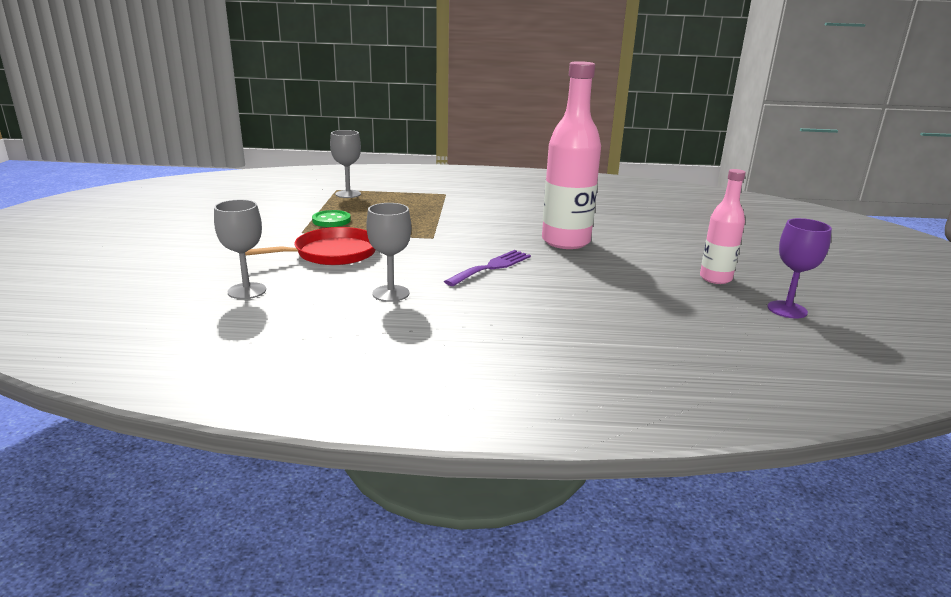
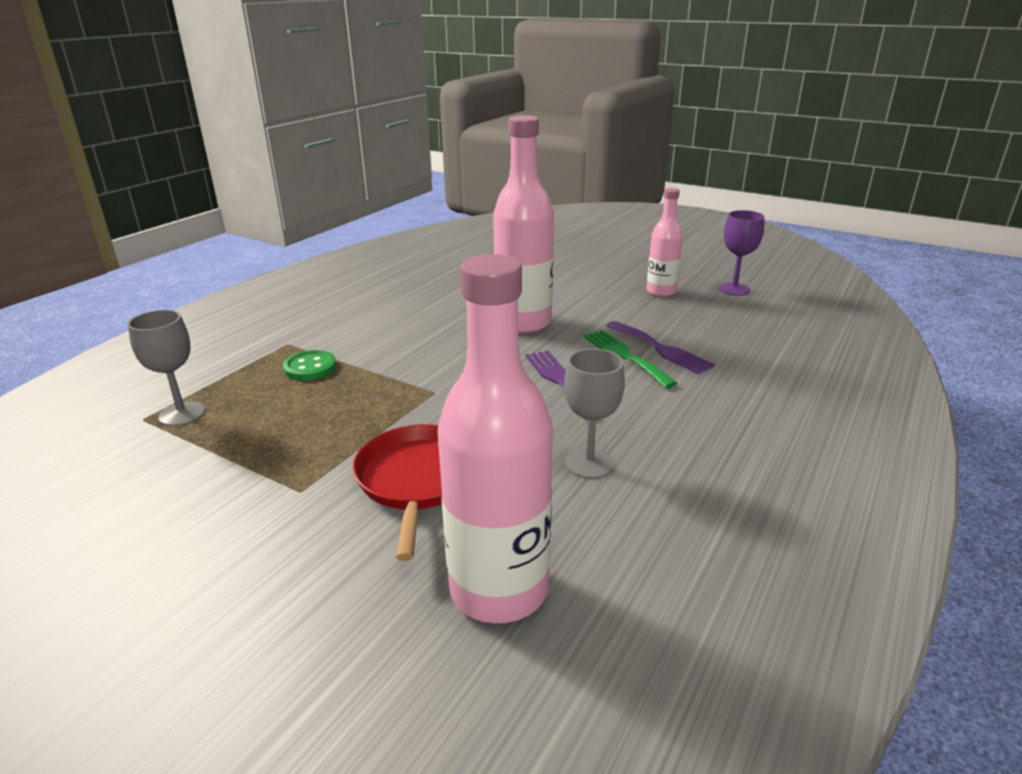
camera: 60 degrees left, 5 degrees up
(247, 291) = (499, 590): grey goblet -> pink bottle
(331, 220) = (282, 453): green button -> green button (310, 367)
(562, 282) = (625, 356): none -> green fork
(594, 293) = (661, 349): none -> purple fork

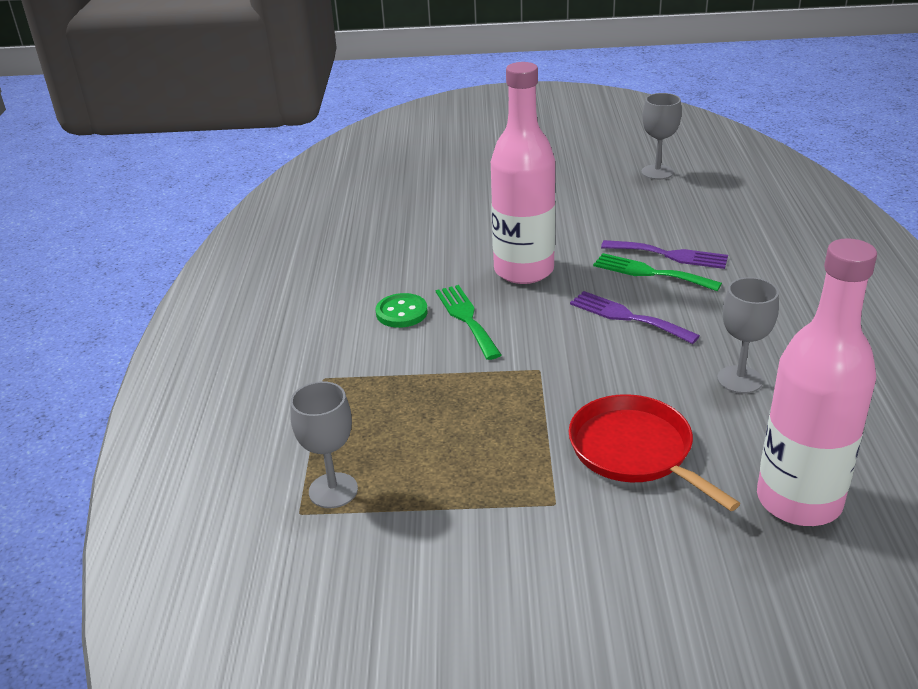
camera: 30 degrees left, 5 degrees up
(310, 367) = (388, 393): green button -> green button (401, 312)
(434, 340) = (466, 318): none -> green fork
(661, 292) = (601, 195): pink bottle -> none
(734, 289) = (657, 172): purple goblet -> grey goblet

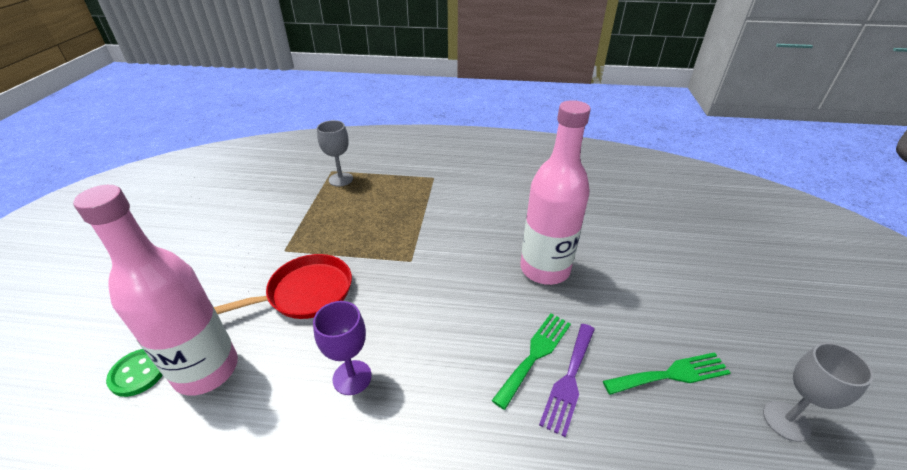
camera: 95 degrees right, 5 degrees up
(401, 312) = (494, 206): green button -> green button (138, 373)
(466, 318) = (481, 233): green fork -> green fork (671, 374)
(627, 317) = (464, 321): purple fork -> none
(739, 379) = (352, 377): grey goblet -> purple goblet

